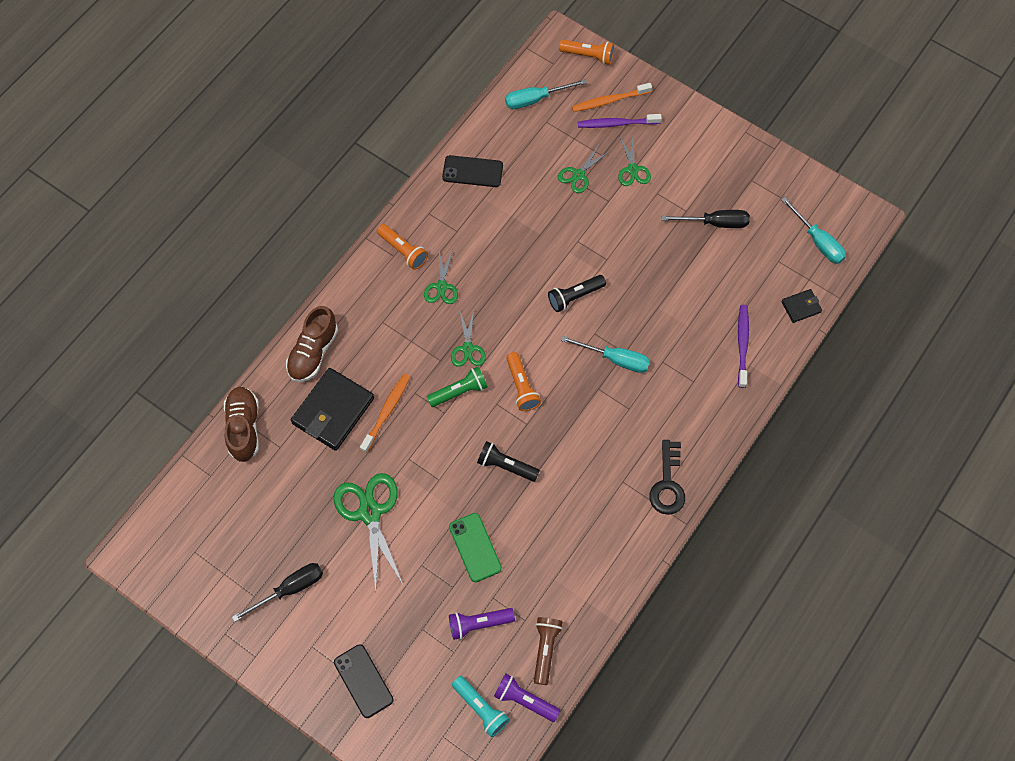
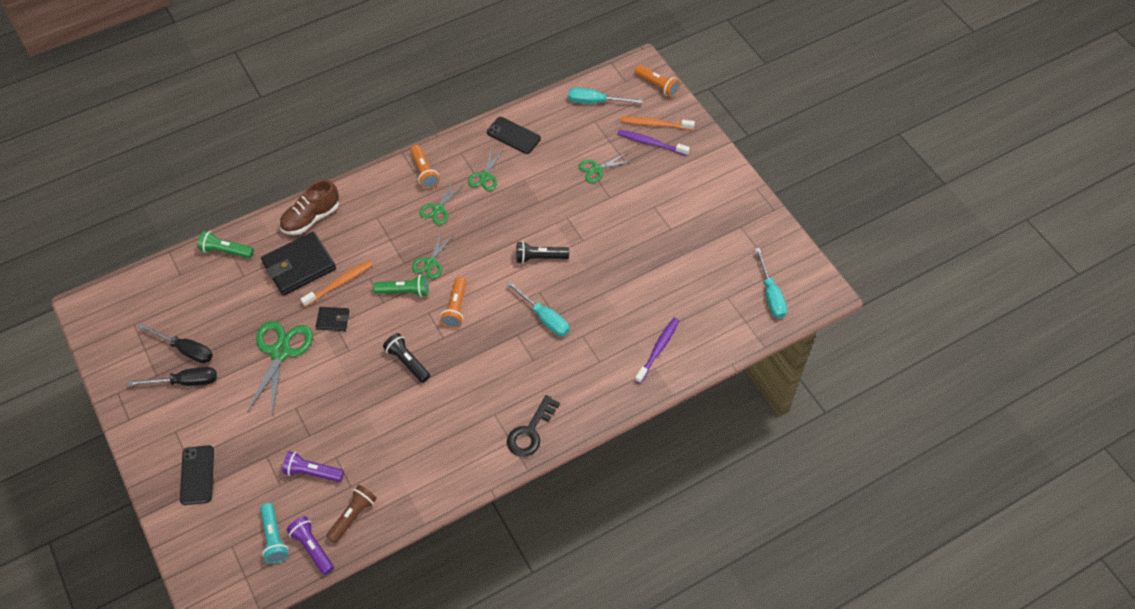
camera: 25 degrees right, 10 degrees down
(244, 427) = (226, 251): brown shoe -> green flashlight
(475, 547) = (345, 413): green phone -> none
(633, 169) = (644, 181): green scissors -> green scissors (485, 176)
(715, 223) = (690, 247): black screwdriver -> black screwdriver (186, 350)
(801, 307) = (726, 340): black wallet -> black wallet (333, 320)

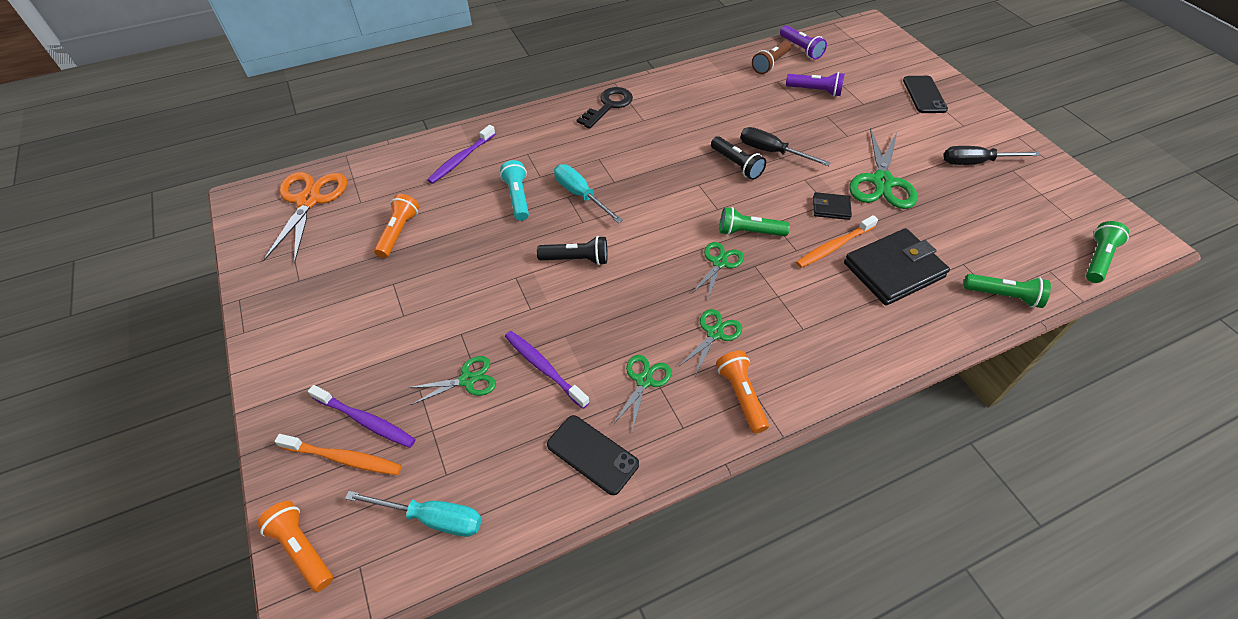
camera: 175 degrees left, 5 degrees down
(137, 287) = (1097, 259): none -> green flashlight
(186, 350) = (993, 190): black screwdriver -> black screwdriver (771, 152)
(274, 538) = (836, 56): turquoise flashlight -> turquoise flashlight (518, 197)
(311, 218) = (900, 333): brown shoe -> none
(456, 308) = (685, 211): orange flashlight -> orange flashlight (399, 232)
(550, 179) = (544, 368): none -> purple toothbrush
(770, 295) = (308, 201): turquoise screwdriver -> orange scissors

